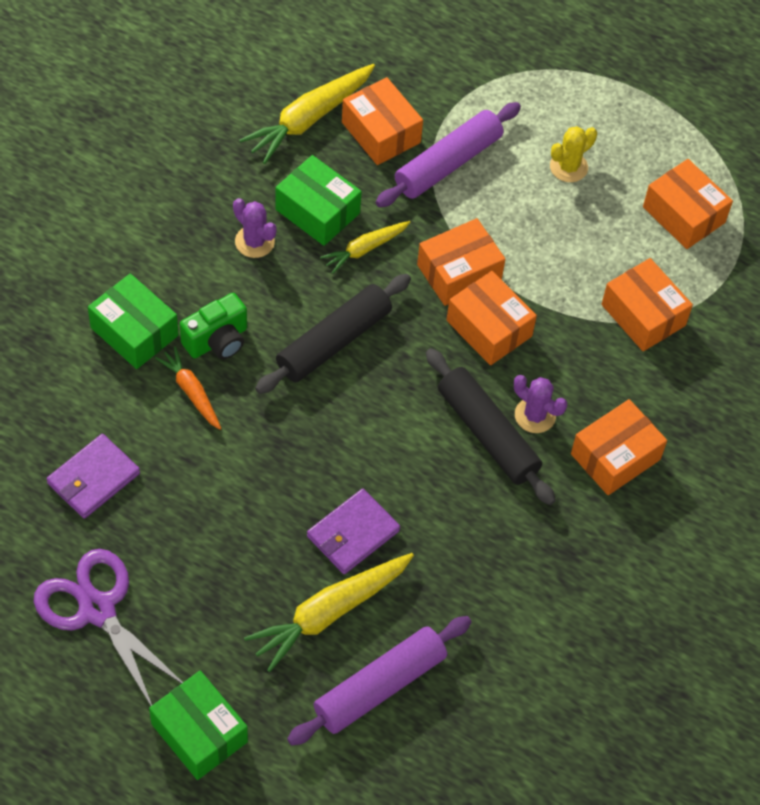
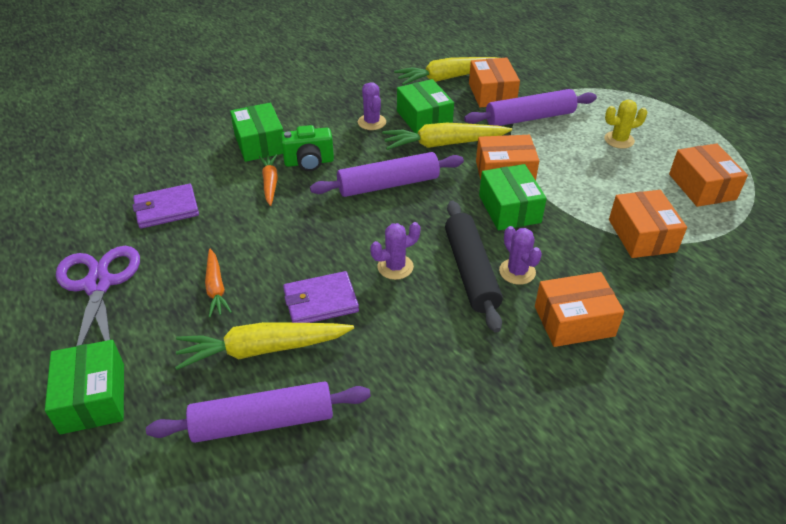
camera: 30 degrees right, 15 degrees down
(231, 562) = (216, 288): none -> orange carrot
(333, 341) = (388, 184): black rolling pin -> purple rolling pin
(365, 249) = (443, 144): yellow carrot -> yellow carrot, size x1.71
(406, 459) = (395, 267): none -> purple cactus
(489, 328) = (509, 209): orange box -> green box

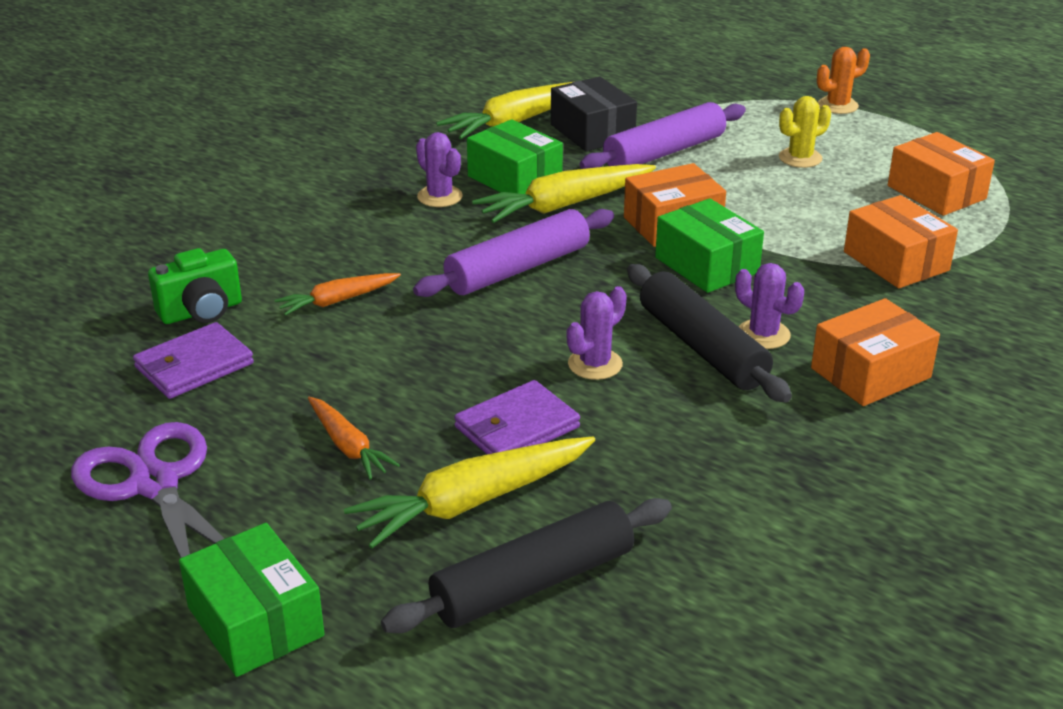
camera: 20 degrees left, 10 degrees down
(260, 143) = (284, 254): green box -> none
(263, 421) = (533, 583): purple rolling pin -> black rolling pin
(270, 183) = (337, 301): orange carrot -> orange carrot turned 90 degrees counterclockwise
(309, 162) = (379, 264): green camera -> green camera (201, 312)
(492, 94) = (592, 132): orange box -> black box
(668, 104) = (837, 105): none -> orange cactus

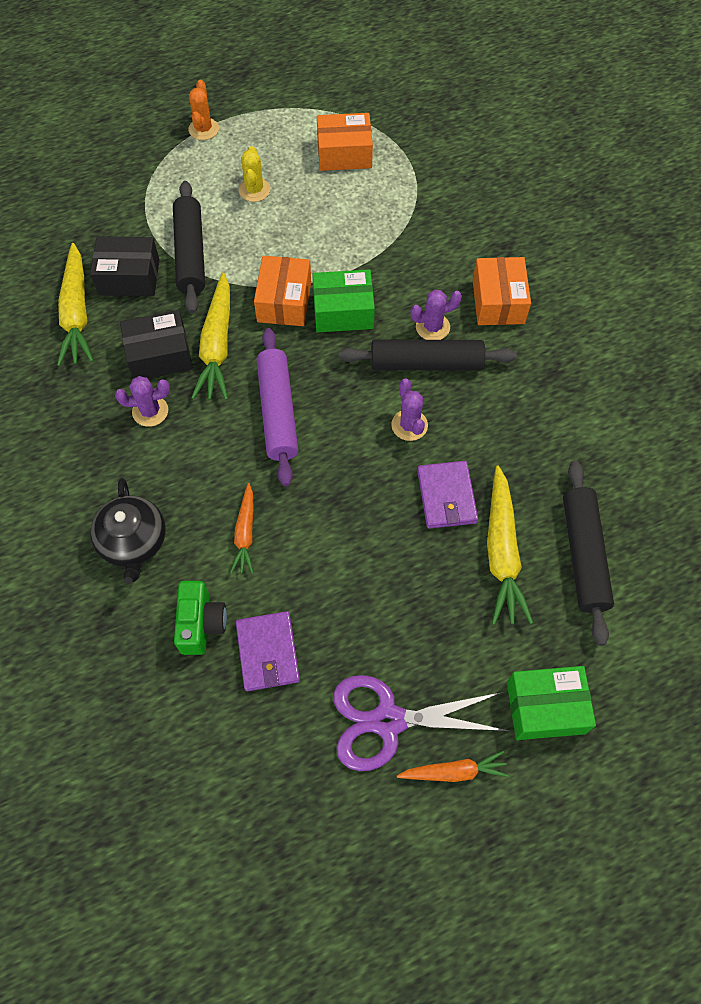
camera: 60 degrees left, 30 degrees up
(272, 240) = (133, 541): none -> black teapot
(348, 446) = (413, 595): orange carrot -> orange carrot (454, 771)
(514, 179) = (160, 355): green box -> black box
(664, 152) = (190, 254): purple rolling pin -> black rolling pin
(896, 261) = (402, 221): orange box -> none

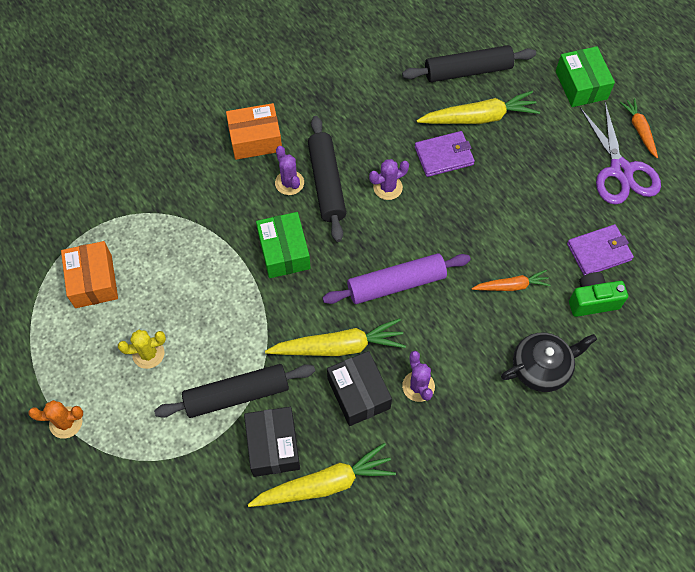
camera: 100 degrees left, 0 degrees up
(284, 301) = (281, 301): orange box -> none

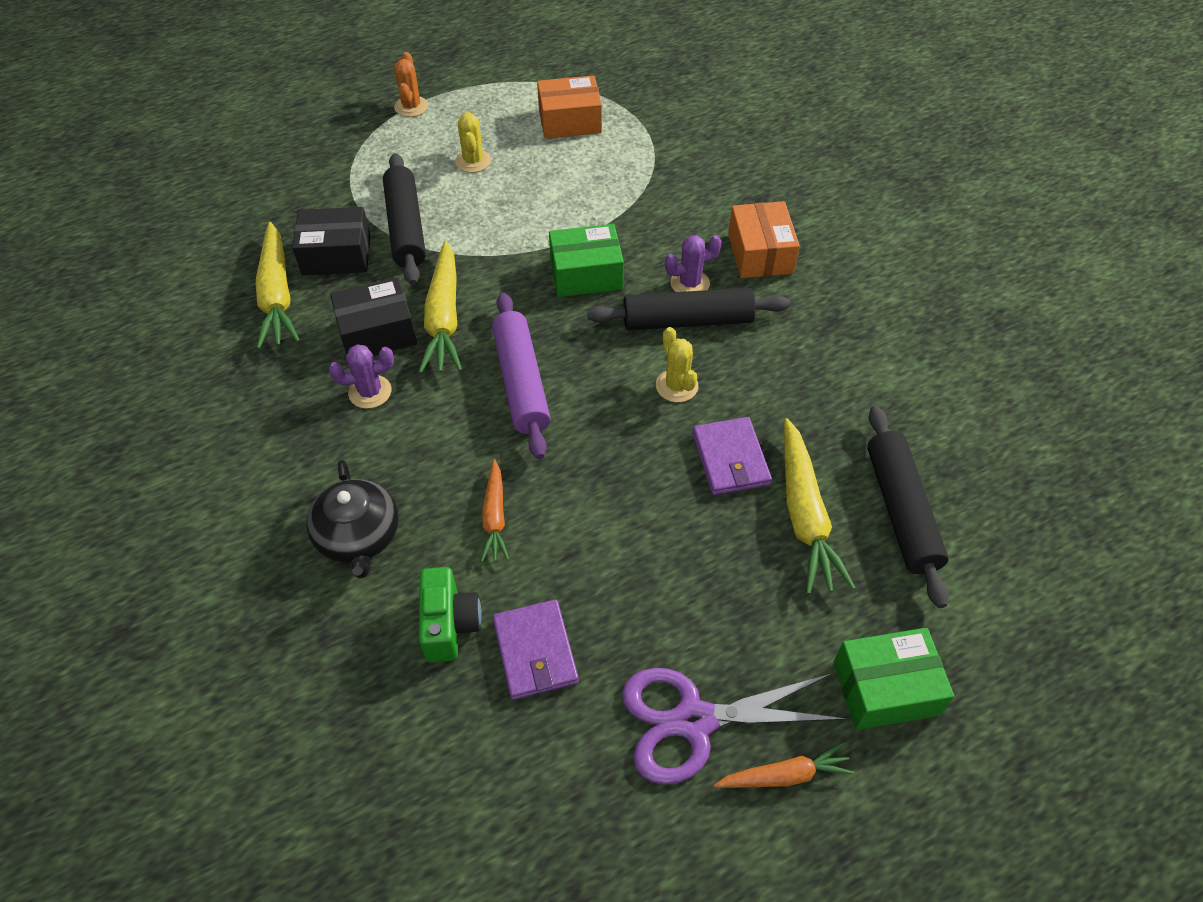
camera: 95 degrees right, 10 degrees down
(387, 187) = (676, 386): purple cactus -> yellow cactus

